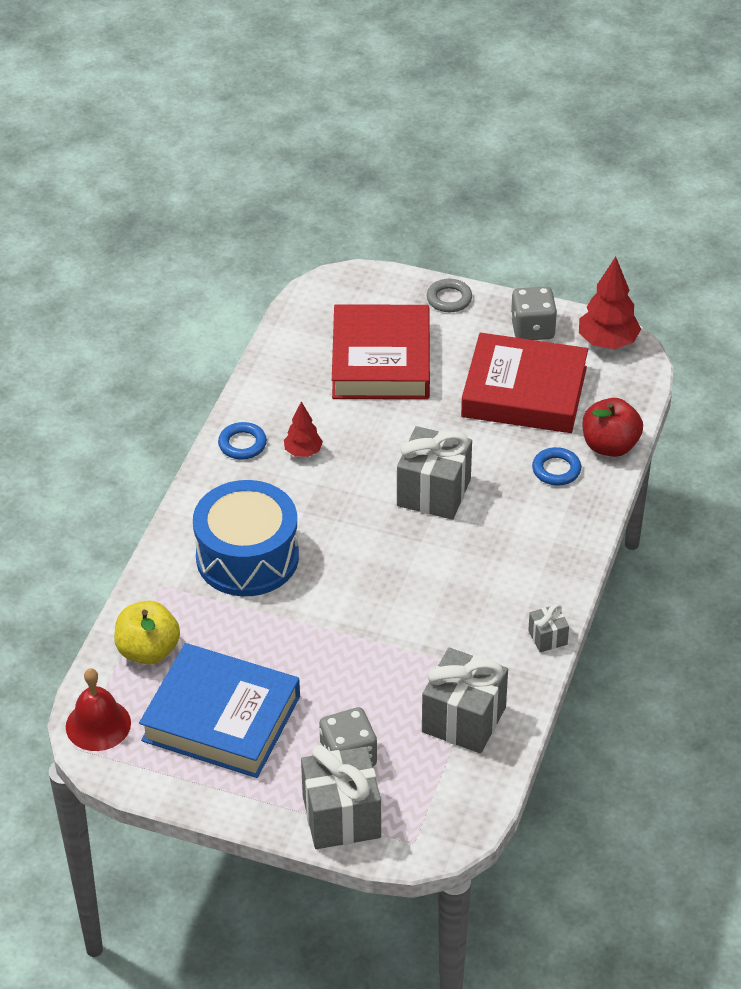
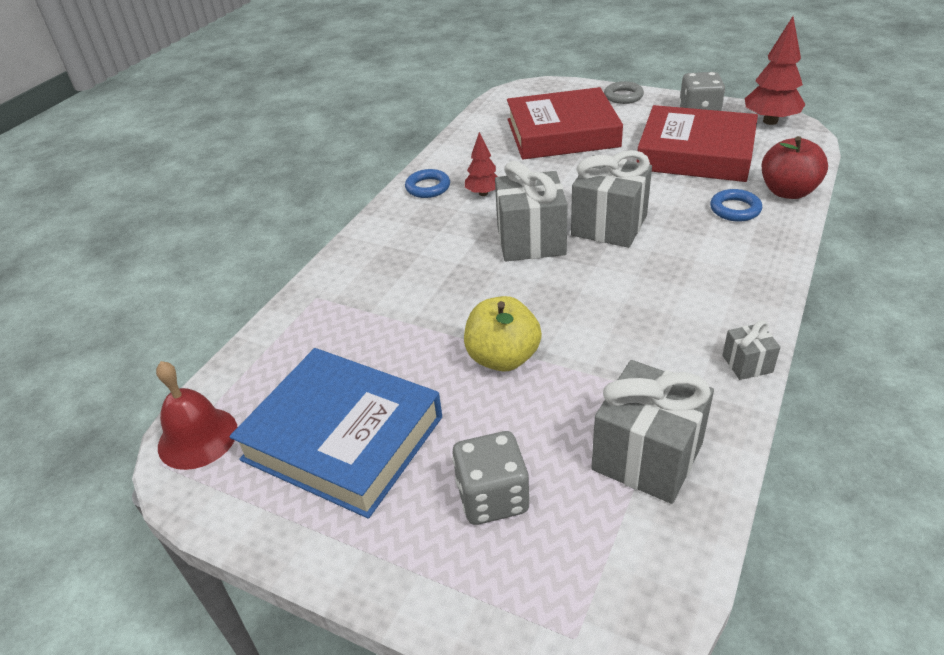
camera: 10 degrees right, 5 degrees down
(148, 650) = (283, 359): yellow apple -> yellow apple (503, 358)
(247, 557) = (412, 275): blue drum -> none
(341, 817) = (473, 586): grey gift -> grey gift (531, 240)
(381, 361) = (562, 133): red book -> red book turned 75 degrees clockwise

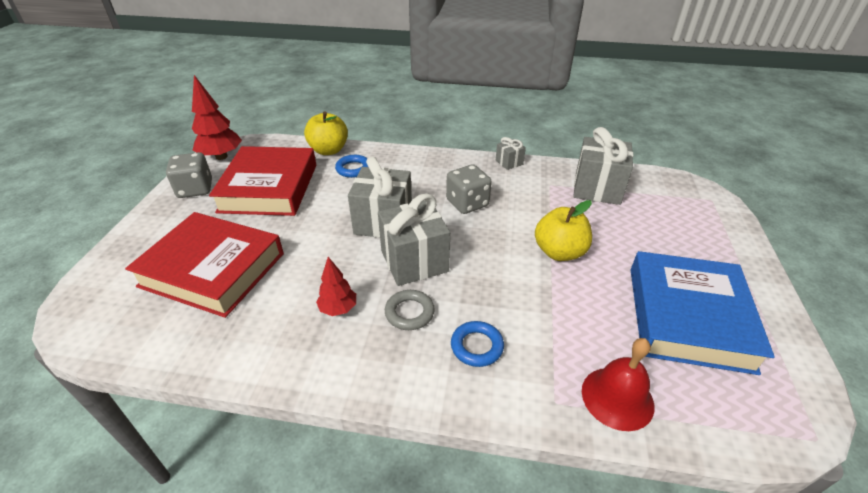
camera: 110 degrees left, 0 degrees up
(197, 437) = (771, 421): red bell -> red bell (617, 398)
(428, 187) = (327, 362): blue ring -> blue ring (477, 346)
(492, 497) = (668, 236): grey dice -> grey dice (467, 203)
(562, 133) = (213, 269): red book -> red book turned 45 degrees counterclockwise
(623, 96) = (138, 236): grey ring -> grey ring (409, 312)
(788, 191) = (329, 150): red apple -> yellow apple

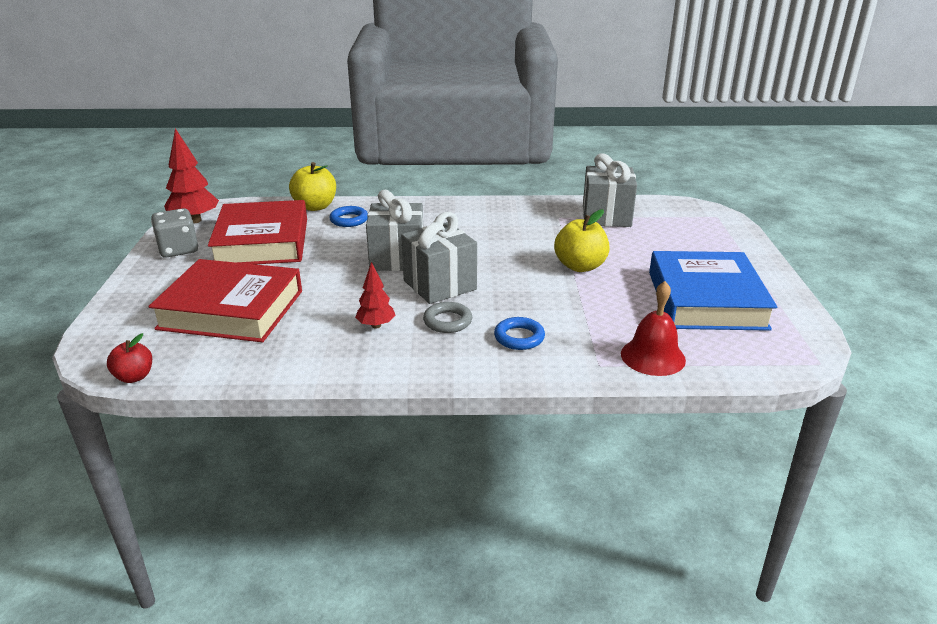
camera: 10 degrees left, 10 degrees down
(93, 348) = (134, 377): none -> red apple
(467, 203) = (479, 238): grey dice -> none
(509, 162) = (513, 203): grey gift -> none

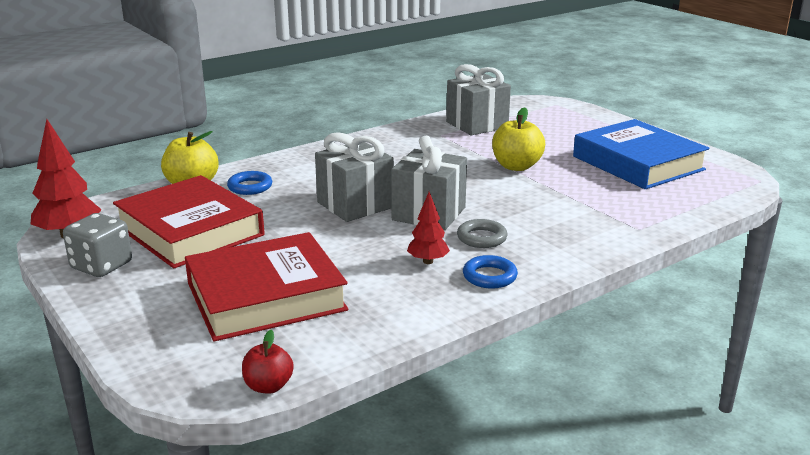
camera: 35 degrees left, 5 degrees down
(519, 337) = (555, 230): blue ring -> blue ring (489, 276)
(653, 356) = (663, 211): red bell -> none

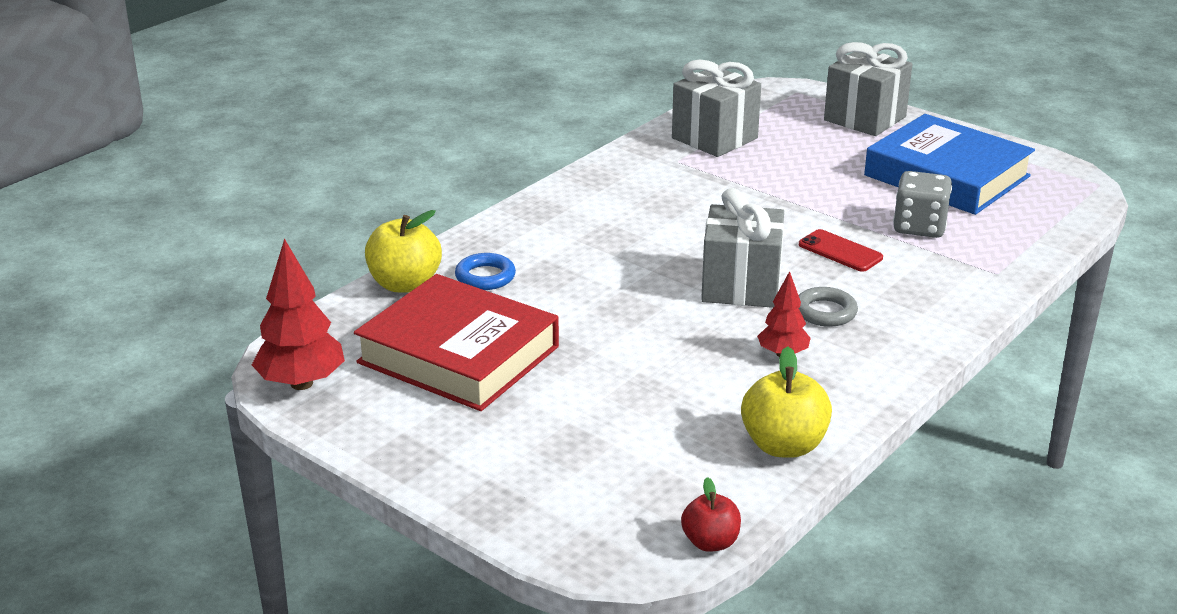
camera: 15 degrees left, 5 degrees up
(101, 266) = (385, 422): grey dice -> grey dice (919, 227)
(266, 296) = (624, 431): red book -> none
(355, 205) = (641, 286): grey gift -> grey gift (865, 118)
(489, 276) = (866, 363): blue ring -> none
(516, 166) = (804, 200): yellow apple -> yellow apple (783, 445)
(521, 201) = (840, 251): none -> red phone

